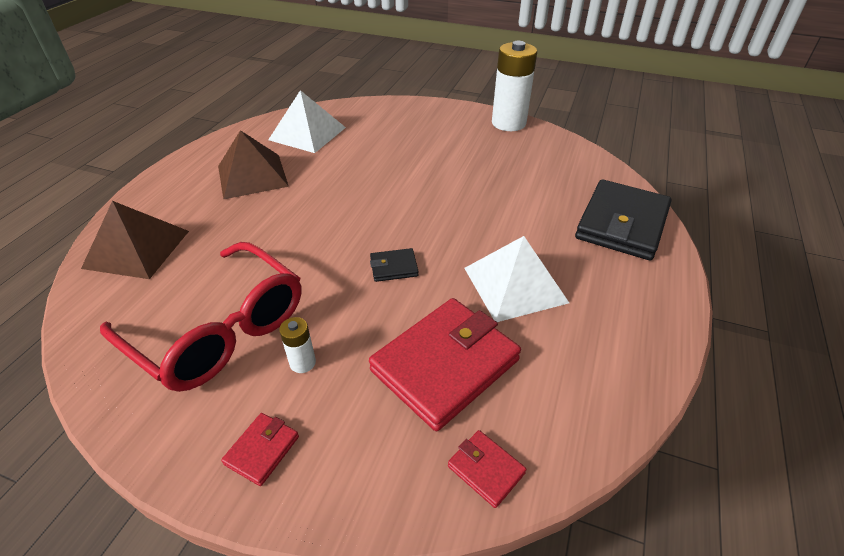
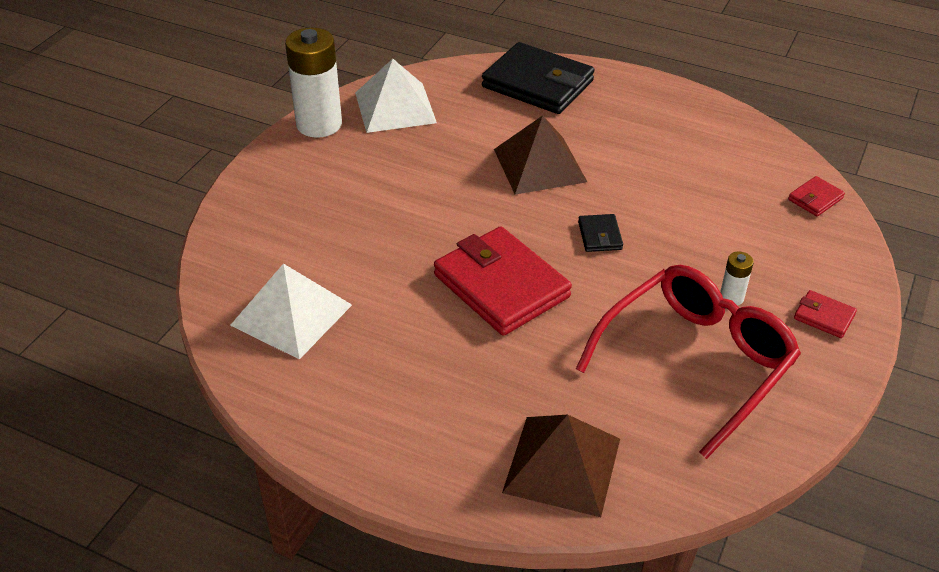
camera: 85 degrees left, 0 degrees up
(252, 176) = (401, 367): brown pyramid -> brown pyramid (539, 165)
(445, 365) = (724, 210): red wallet -> red wallet (501, 286)
(514, 285) = (624, 160): white pyramid -> white pyramid (395, 107)

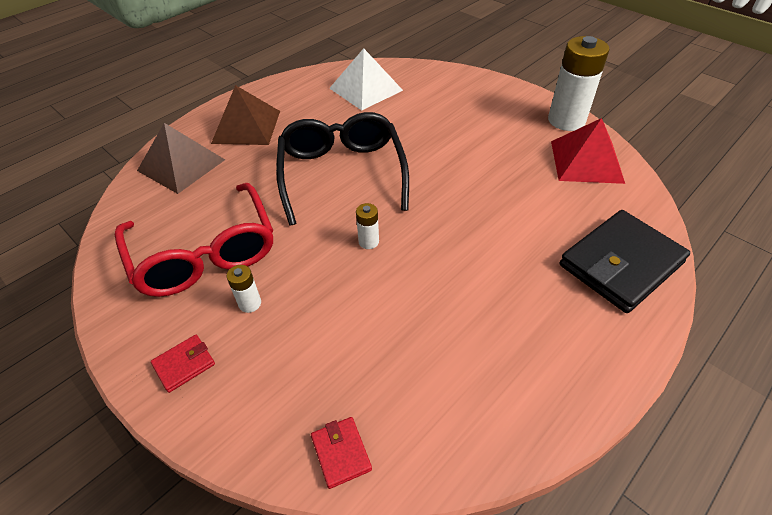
camera: 110 degrees right, 5 degrees up
(395, 107) = (586, 161): white pyramid -> red pyramid
(501, 286) = (342, 174): red wallet -> black glasses
(539, 165) = (478, 230): brown pyramid -> brown pyramid (246, 126)
(600, 236) = (368, 242): black wallet -> white battery

